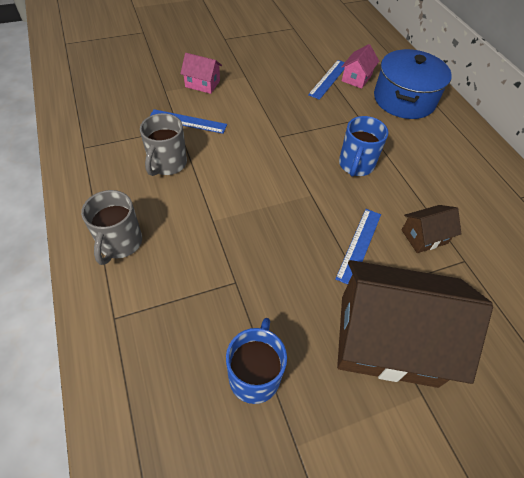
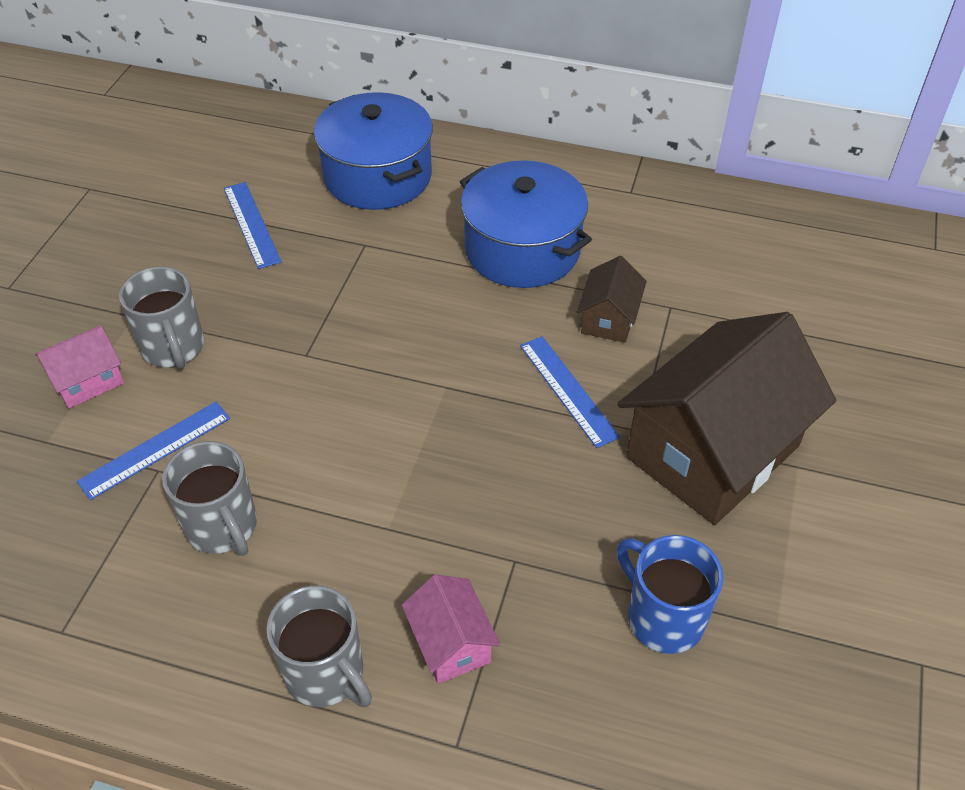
camera: 50 degrees left, 5 degrees down
(241, 96) = (173, 348): none -> grey mug
(356, 78) = (283, 193): pink house -> pink house (451, 643)
(356, 165) = (441, 306): blue mug -> none
(426, 175) = (522, 249): none -> blue pot

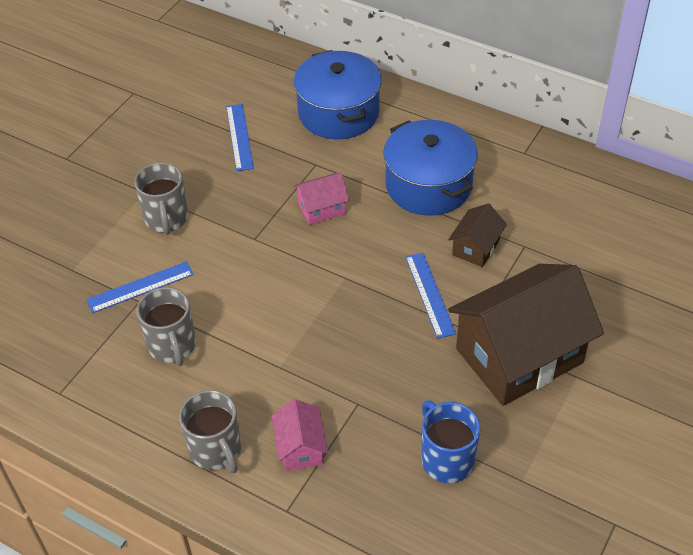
camera: 15 degrees right, 0 degrees up
(88, 381) = (106, 233): pink house -> pink house (322, 208)

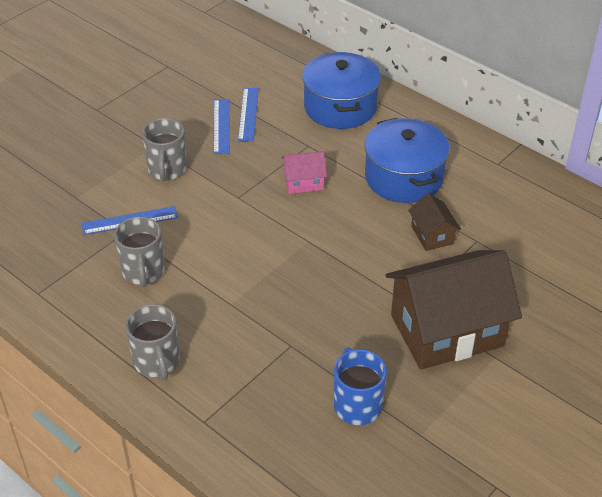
camera: 10 degrees right, 5 degrees down
(301, 448) = (230, 373): pink house -> none
(430, 294) = (380, 267): blue ruler -> blue ruler (221, 126)
(476, 247) = (432, 235): brown house -> brown house turned 60 degrees counterclockwise

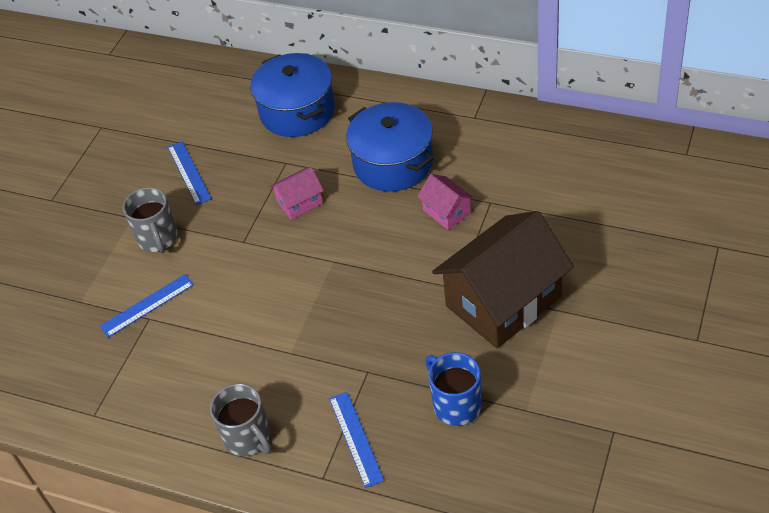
camera: 15 degrees left, 5 degrees up
(143, 272) = (188, 353): grey mug -> none
(248, 114) = (210, 150): blue ruler -> blue ruler (356, 438)
(432, 235) = (446, 212): brown house -> pink house

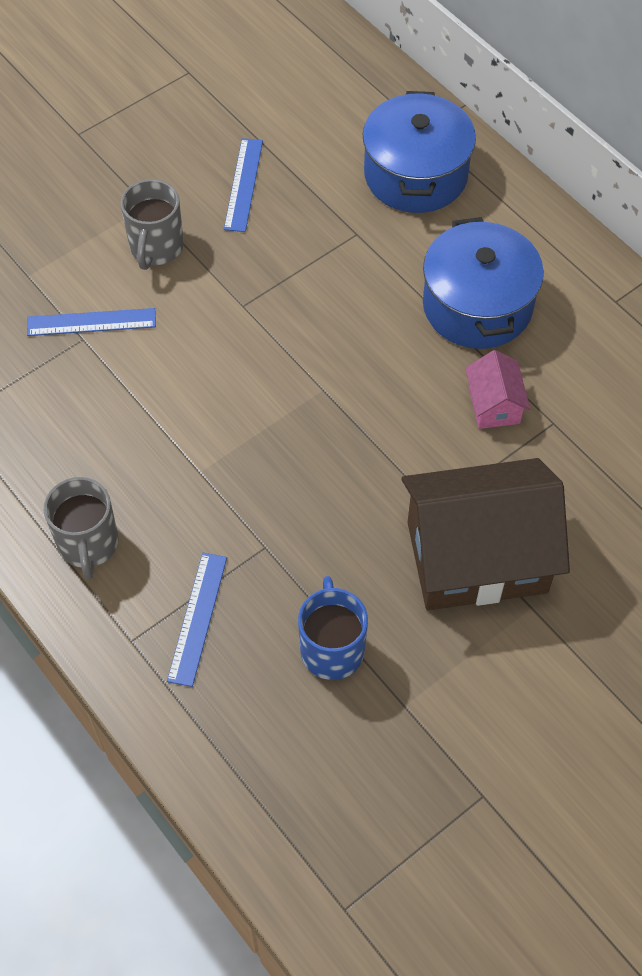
camera: 25 degrees right, 10 degrees up
(299, 202) = (337, 294): pink house -> none

